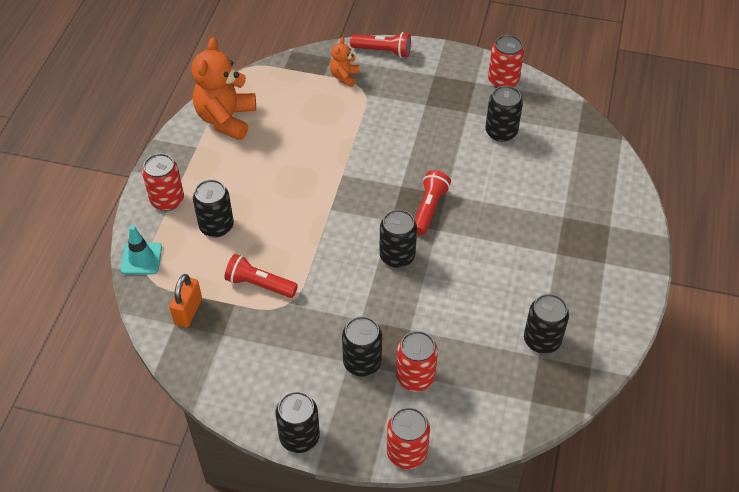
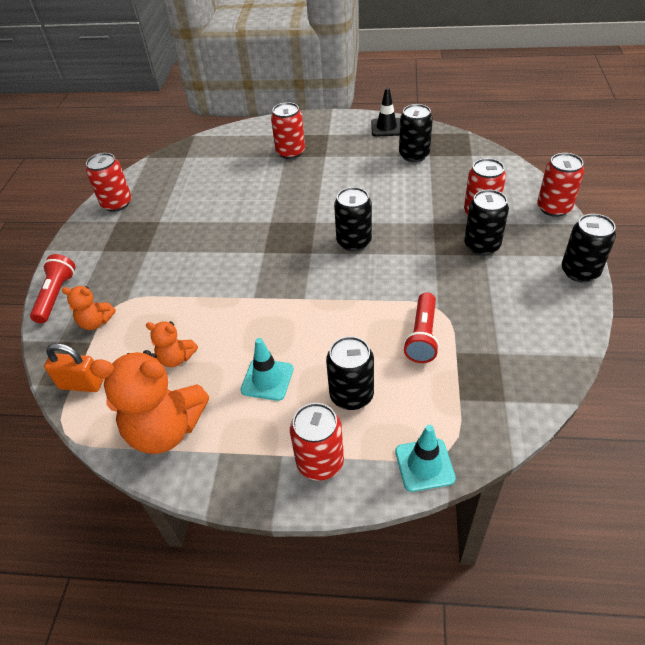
camera: 95 degrees left, 5 degrees down
(188, 311) = (483, 392): orange padlock -> orange padlock (81, 384)
(250, 177) = (267, 379): none -> turquoise traffic cone
(290, 124) = (176, 358): none -> orange teddy bear
(429, 208) = (290, 230): red flashlight -> none
(501, 132) = (187, 198): black can -> none
(570, 222) = (290, 152): none -> red can
(610, 324) = (386, 127): none -> black traffic cone

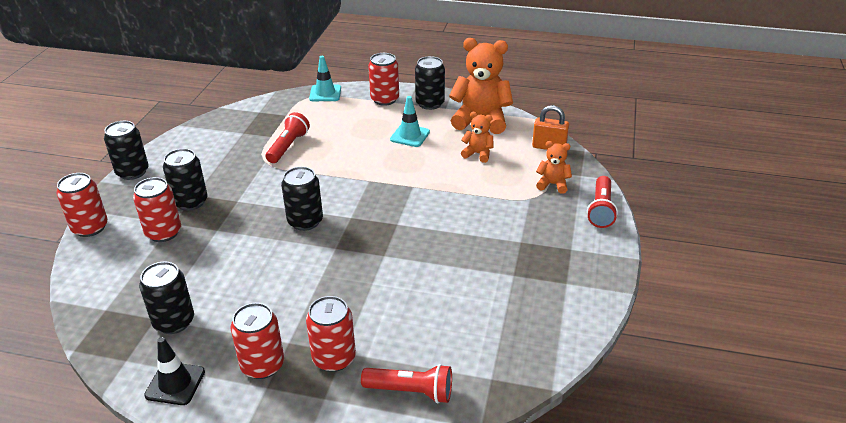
camera: 175 degrees left, 10 degrees down
(117, 203) = (574, 308): red can -> red can (262, 365)
(236, 144) = (411, 391): none -> red flashlight
(351, 395) = (354, 123): black can -> black can (430, 103)

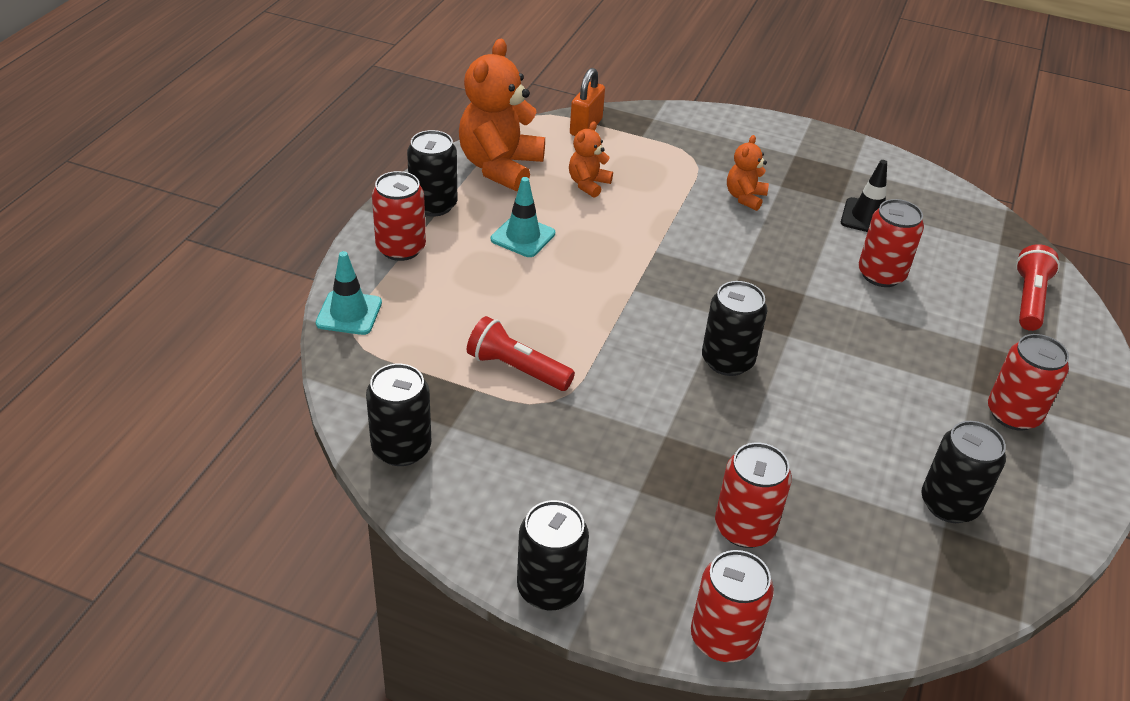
camera: 85 degrees left, 5 degrees up
(175, 383) = (1059, 497): black traffic cone -> black traffic cone (867, 217)
(190, 202) = (661, 495): black can -> black can (401, 448)
(334, 358) = (991, 352): red can -> red can (881, 274)
(553, 184) = (670, 141): orange teddy bear -> orange teddy bear (745, 197)
(601, 210) = (726, 120): red flashlight -> none

